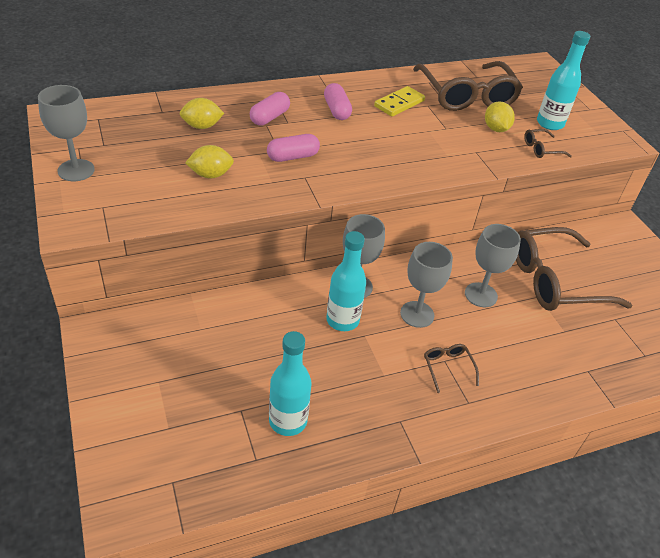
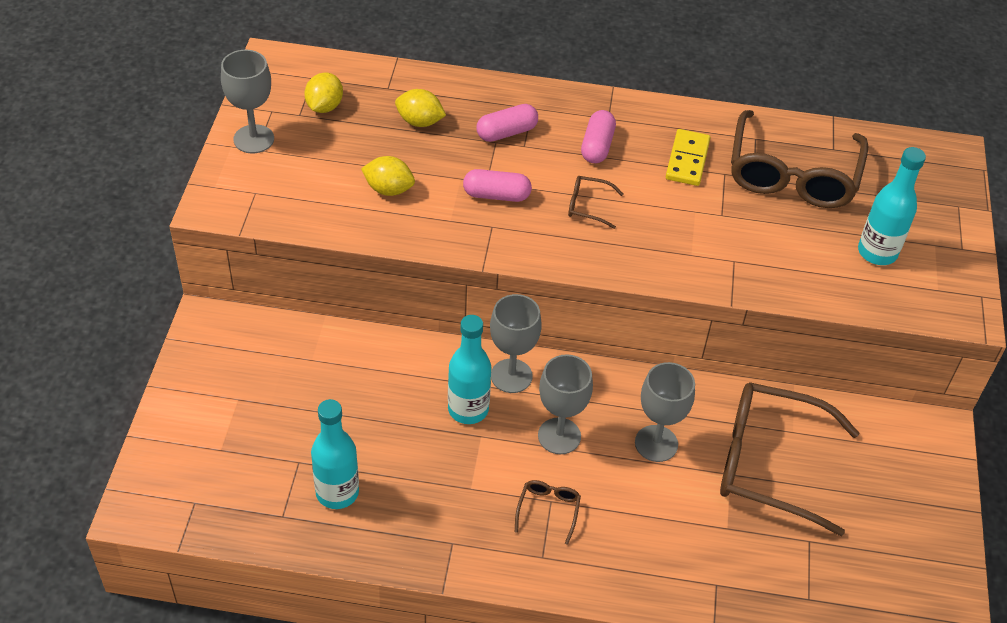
camera: 30 degrees right, 5 degrees up
(399, 103) = (687, 160): yellow domino -> yellow domino turned 60 degrees counterclockwise
(495, 129) = (790, 236): yellow lemon -> yellow lemon (324, 106)
(542, 149) = (830, 285): brown glasses -> brown glasses (588, 206)

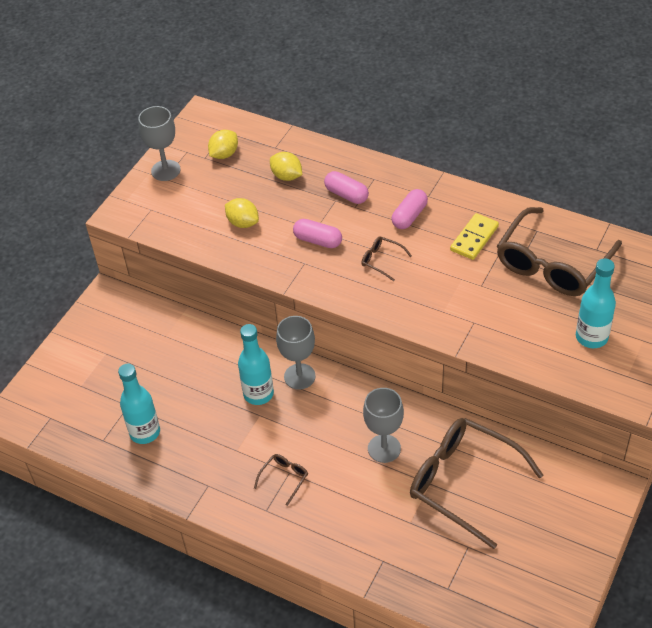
camera: 25 degrees right, 0 degrees up
(506, 132) = (346, 195): pink capsule -> pink capsule turned 45 degrees clockwise
(559, 436) = (315, 427): grey goblet -> none

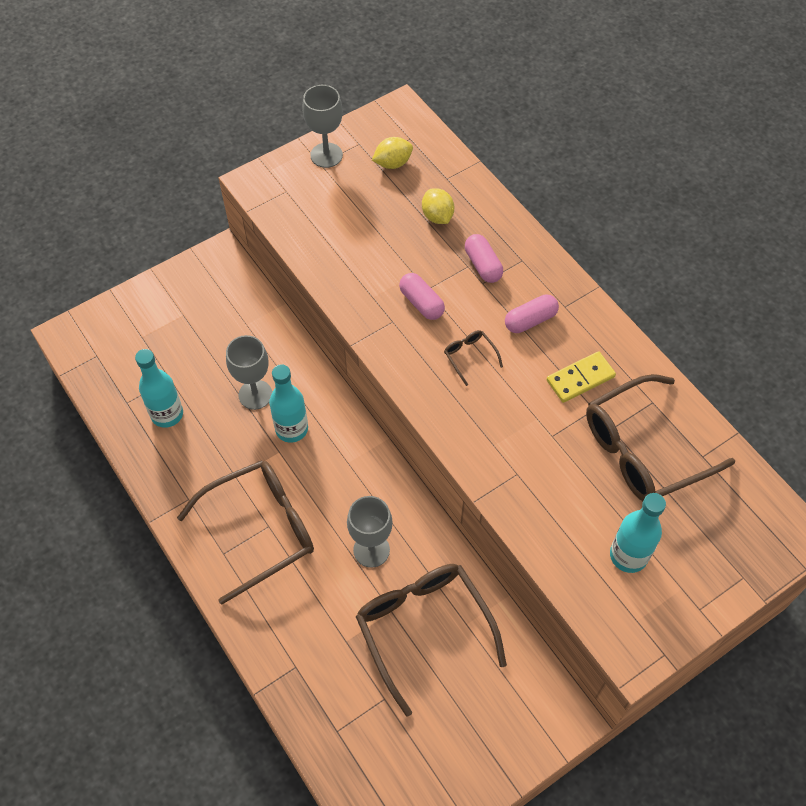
camera: 25 degrees right, 10 degrees up
(243, 223) = (362, 248): yellow lemon -> none
(284, 479) = (259, 530): brown glasses -> brown glasses, size x2.44
(299, 376) = (341, 431): grey goblet -> grey goblet (255, 394)

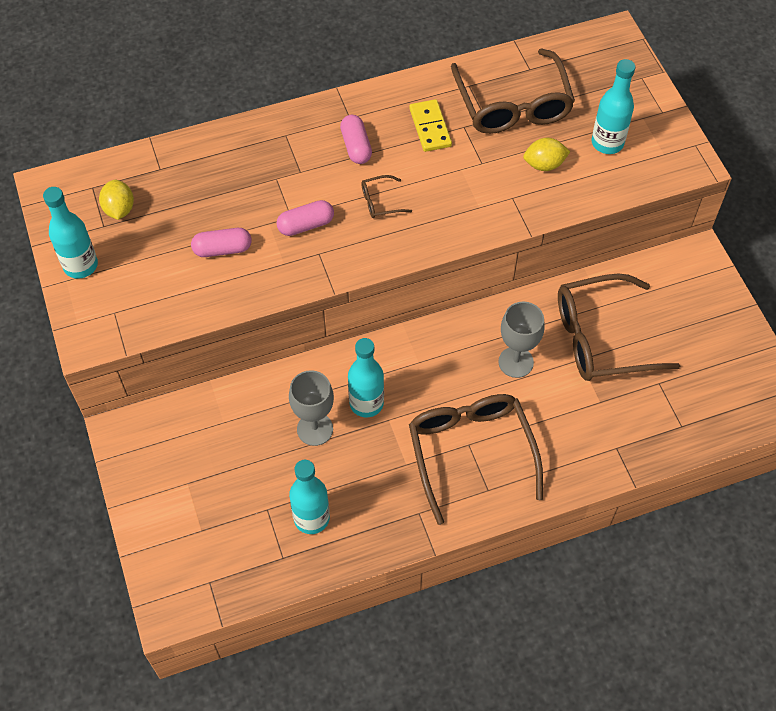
camera: 75 degrees left, 0 degrees up
(326, 155) = (80, 265): grey goblet -> turquoise bottle
(437, 216) = (205, 188): yellow lemon -> yellow lemon (544, 164)
(482, 265) = (279, 166): pink capsule -> pink capsule (222, 249)

